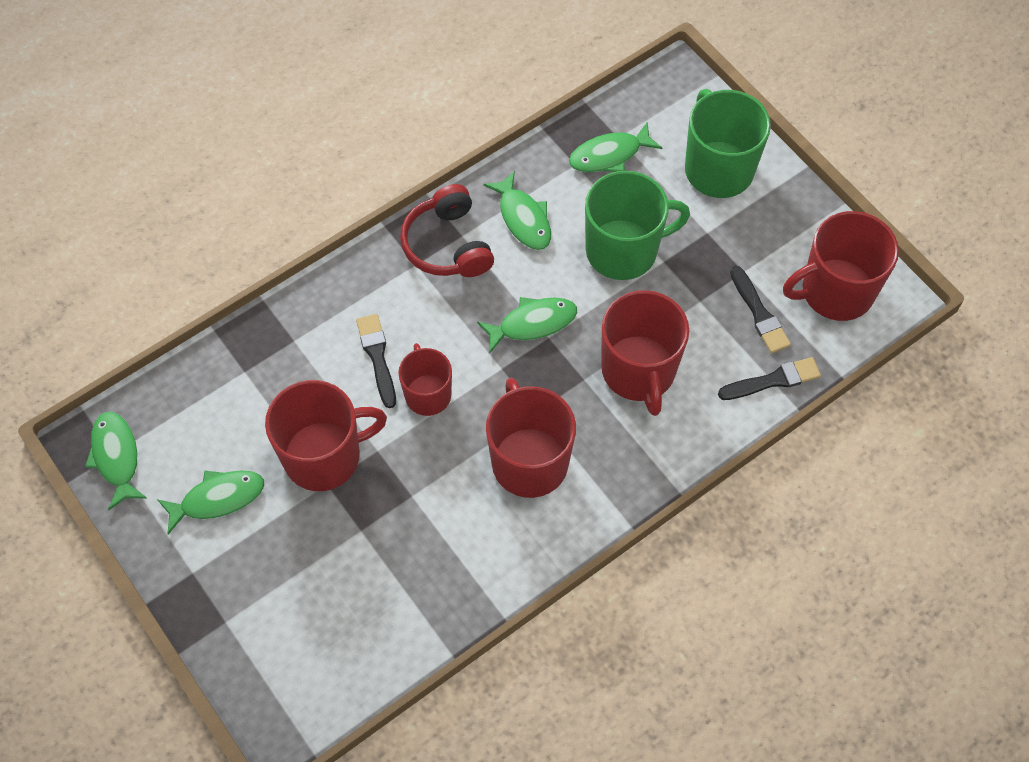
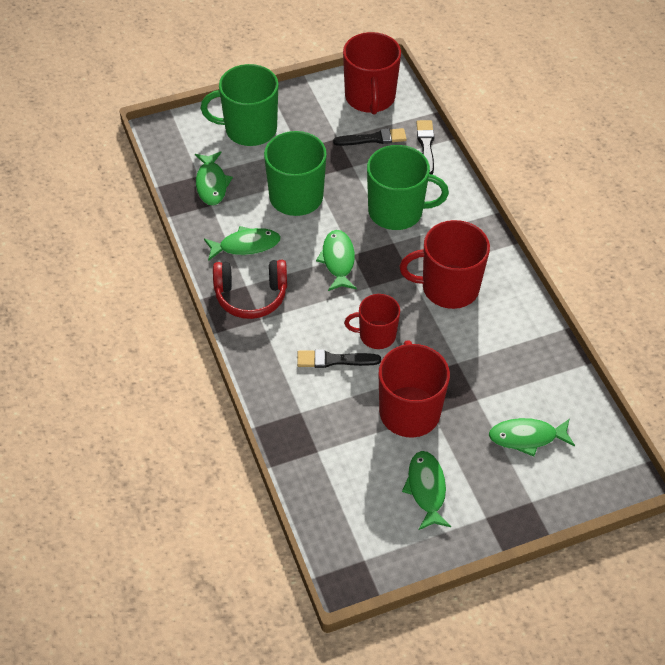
camera: 75 degrees left, 10 degrees down
(116, 457) = (368, 557): green fish -> green fish (527, 437)
(639, 371) = (397, 211): red mug -> green mug

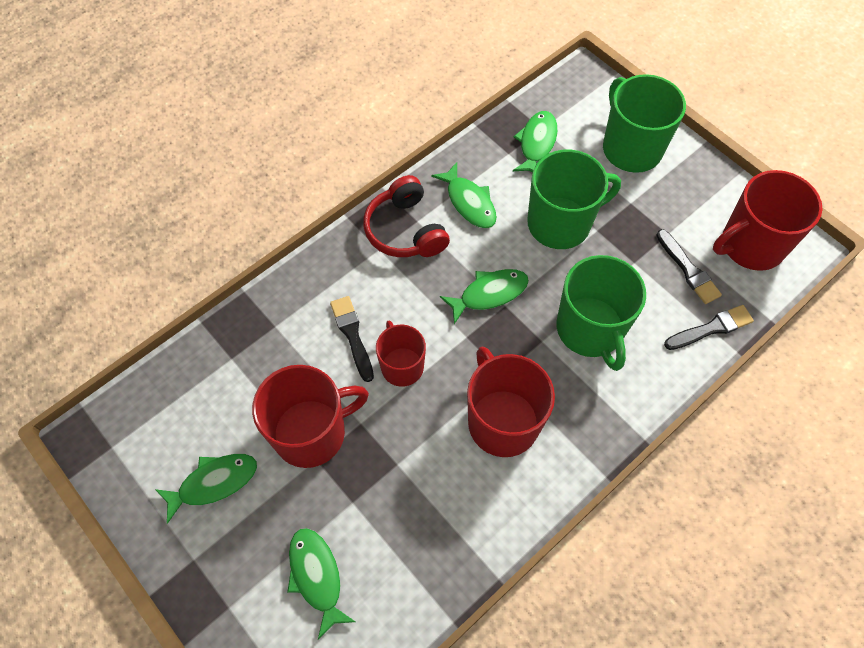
camera: 70 degrees right, 10 degrees up
(211, 184) = (536, 143): green fish -> green fish turned 135 degrees clockwise

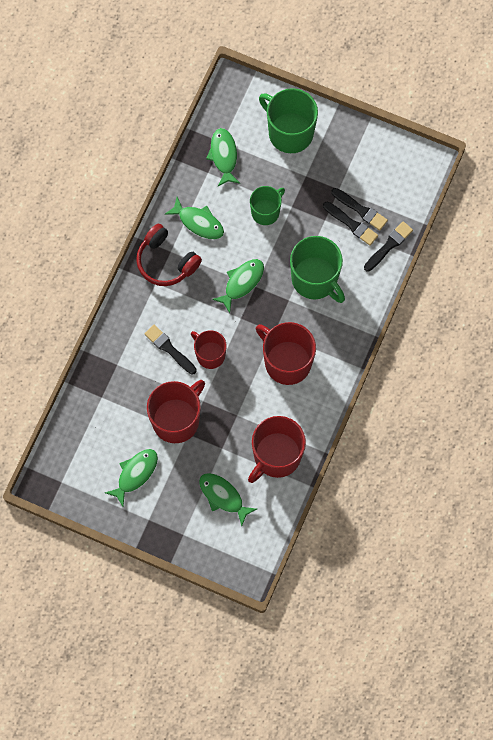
camera: 25 degrees left, 10 degrees up
(560, 223) = (266, 211): green mug -> green mug, size x0.62
(669, 282) = (351, 224): none -> black brush
(750, 245) = (394, 175): red mug -> red mug (276, 456)

